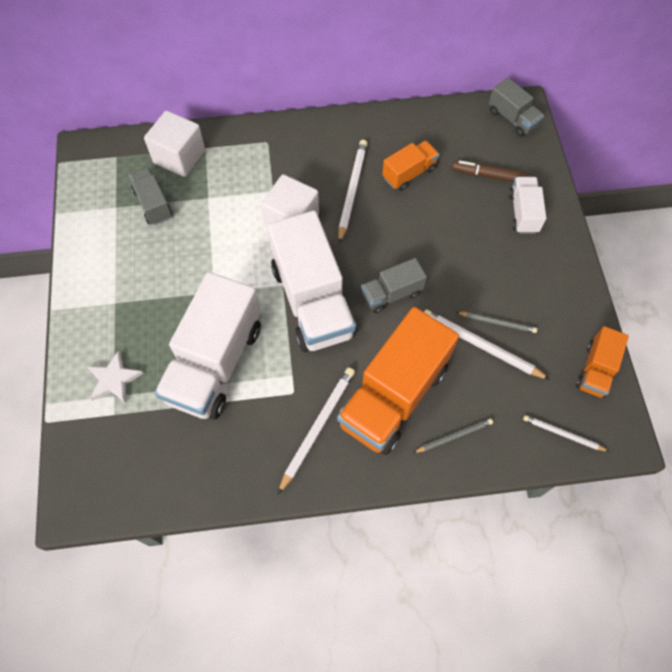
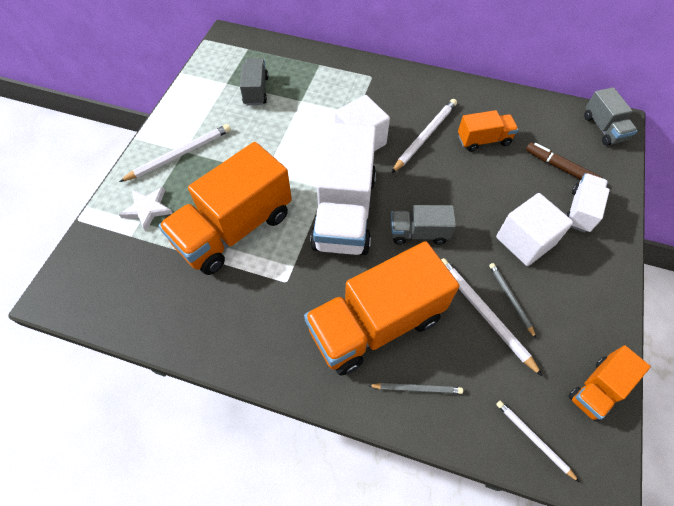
camera: 25 degrees right, 5 degrees down
(179, 157) = (295, 64): white cube -> white cube (525, 241)
(215, 362) = (234, 229): white truck -> orange truck
(317, 427) = (291, 321): white pencil -> white pencil (180, 154)
(497, 322) = (510, 299): grey pencil -> grey pencil turned 150 degrees counterclockwise

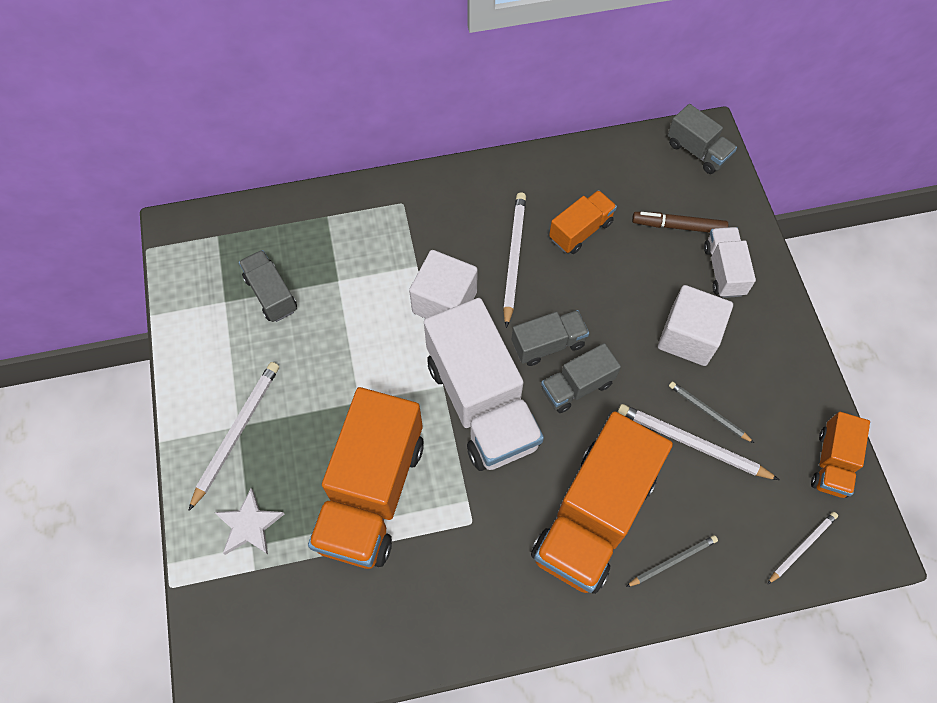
camera: 30 degrees left, 5 degrees up
(415, 197) = (548, 344): none -> grey truck
(533, 439) = (802, 547): white pencil -> white pencil turned 120 degrees clockwise

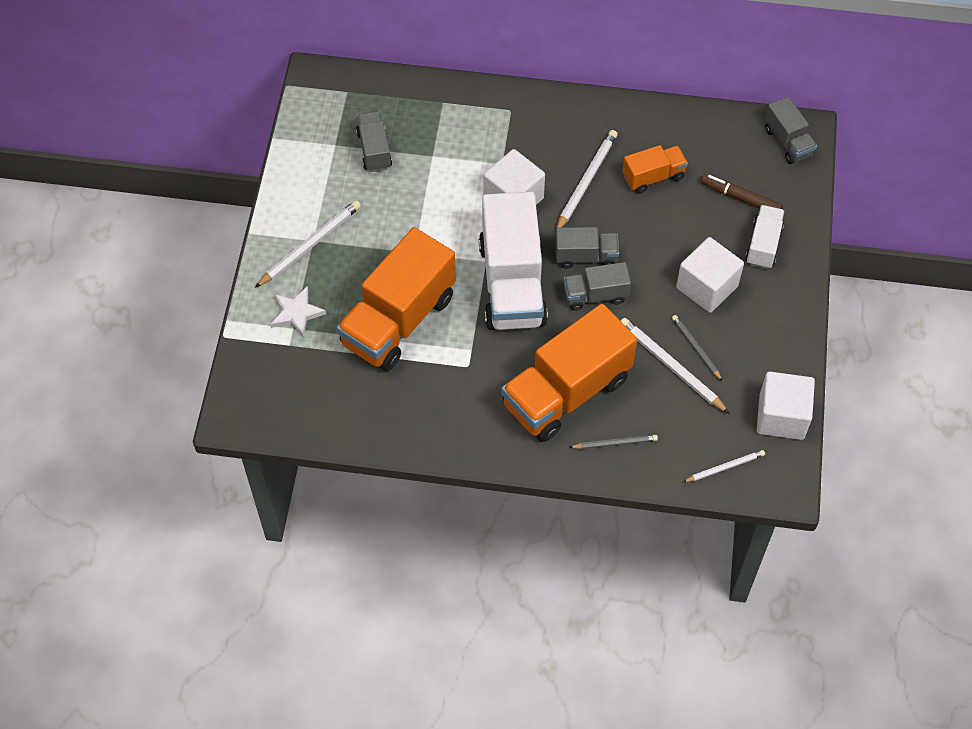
camera: 20 degrees right, 5 degrees down
(832, 462) = (781, 416): orange truck -> white cube

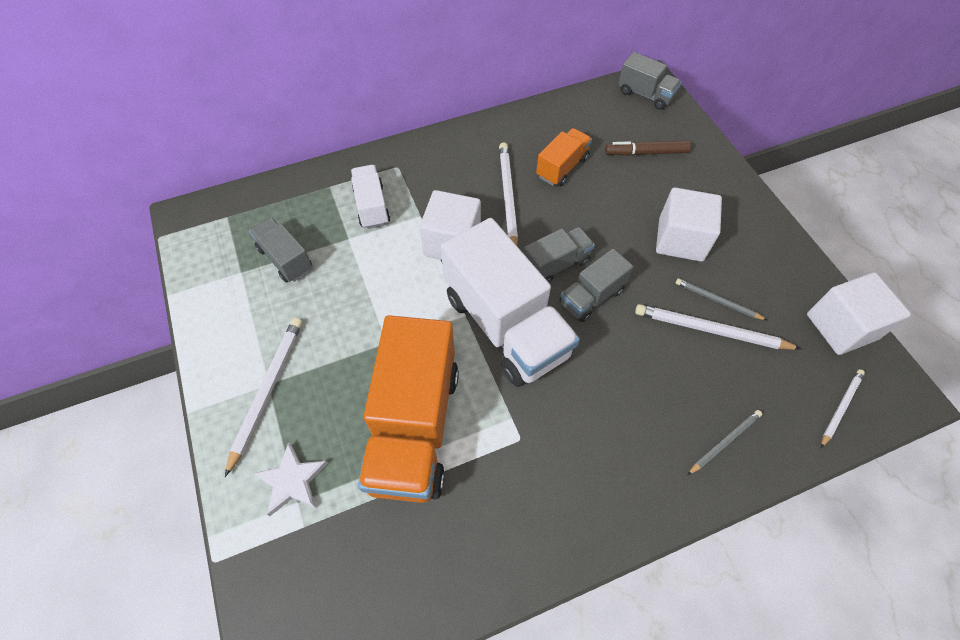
camera: 30 degrees left, 0 degrees up
(566, 392) = (637, 412): orange truck -> none
(763, 245) = (695, 182): white truck -> white truck (372, 206)

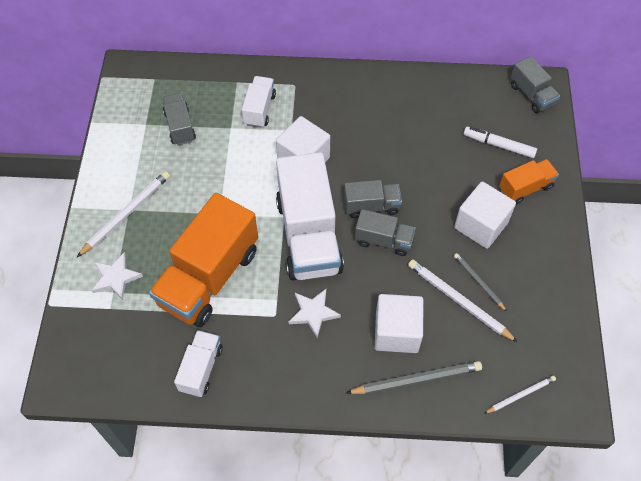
camera: 25 degrees right, 0 degrees up
(466, 553) = (201, 369): none -> white truck
(507, 197) = (365, 140): white pencil -> none
(562, 167) = (422, 132): orange truck -> orange truck (525, 188)
(563, 415) = (313, 313): none -> white star
(591, 296) = (383, 240): grey truck -> grey truck turned 150 degrees counterclockwise
(646, 153) = (499, 145): brown marker -> white marker
(724, 442) = (416, 379): grey pencil -> grey pencil, size x1.68
(841, 326) = (564, 341): white cube -> white cube (396, 332)

